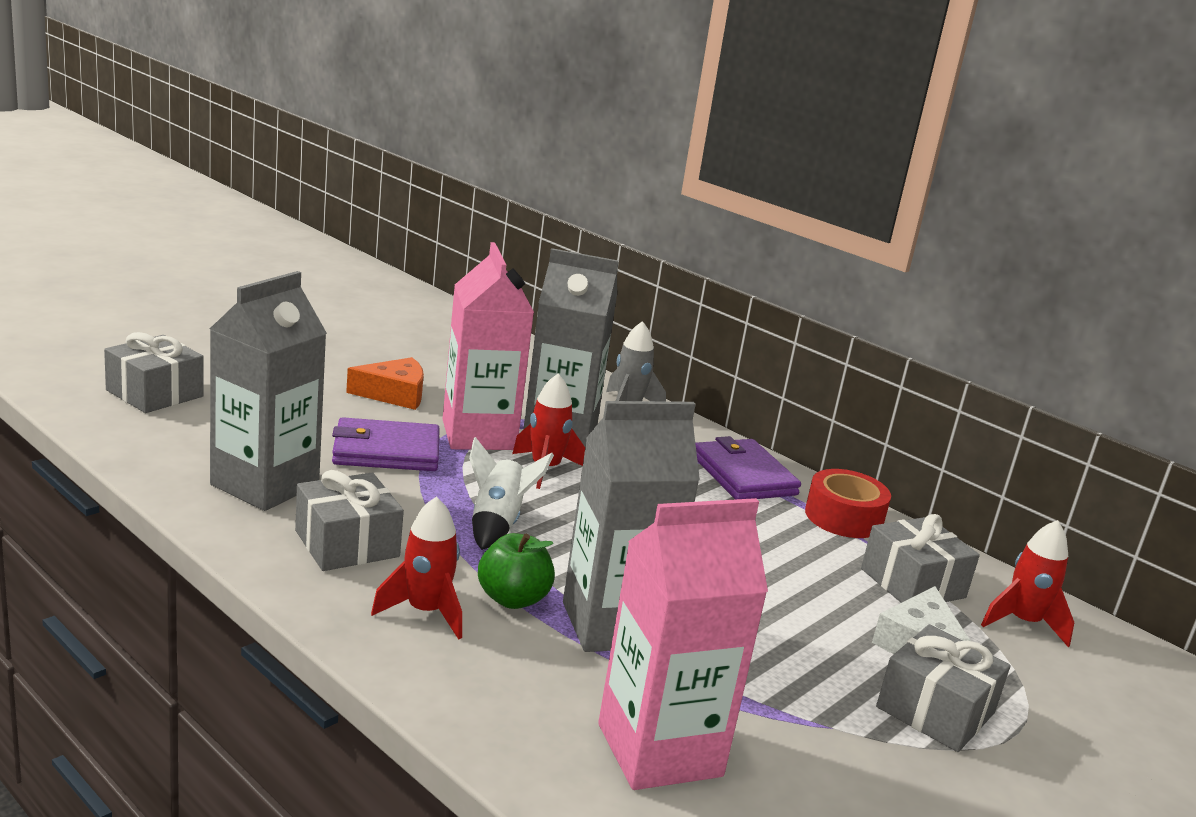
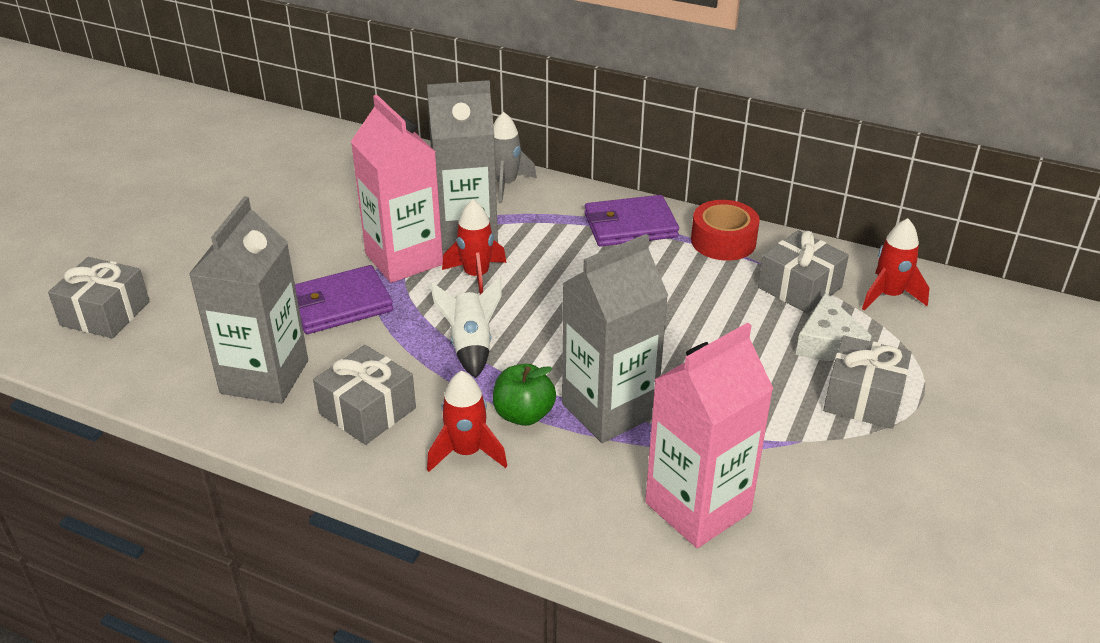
camera: 15 degrees left, 15 degrees up
(394, 394) = (309, 240): orange cheese -> none
(743, 475) = (630, 225): purple wallet -> purple wallet turned 60 degrees counterclockwise

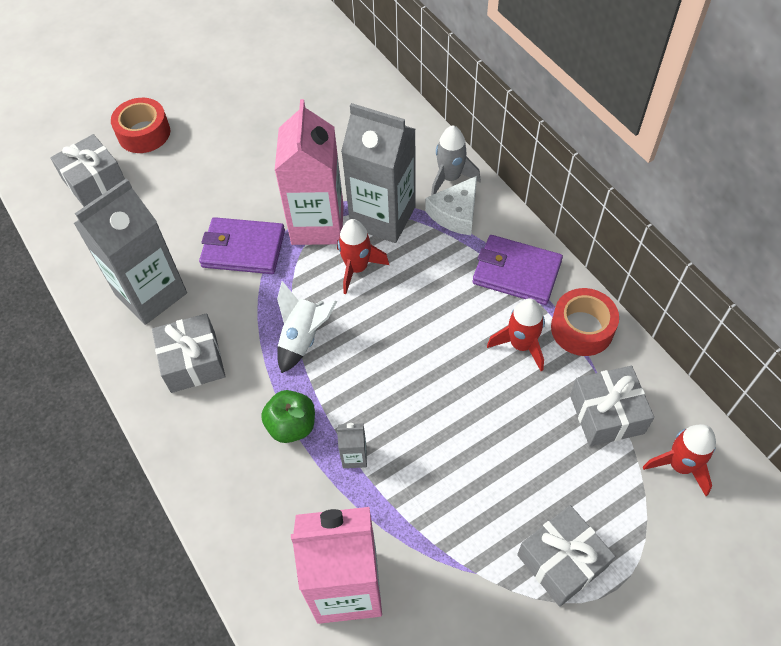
camera: 35 degrees right, 20 degrees up
(133, 256) = (144, 133): none -> red tape
(466, 452) = (229, 438): red rocket -> red rocket (521, 345)
(609, 410) = (354, 456): grey carton -> grey carton, size x0.41
(828, 343) = (581, 487): white cheese -> white cheese (456, 213)

